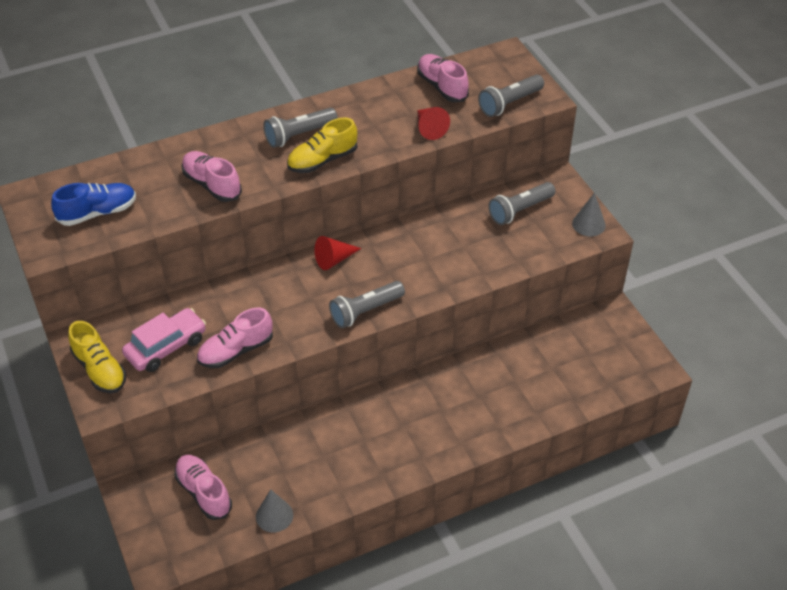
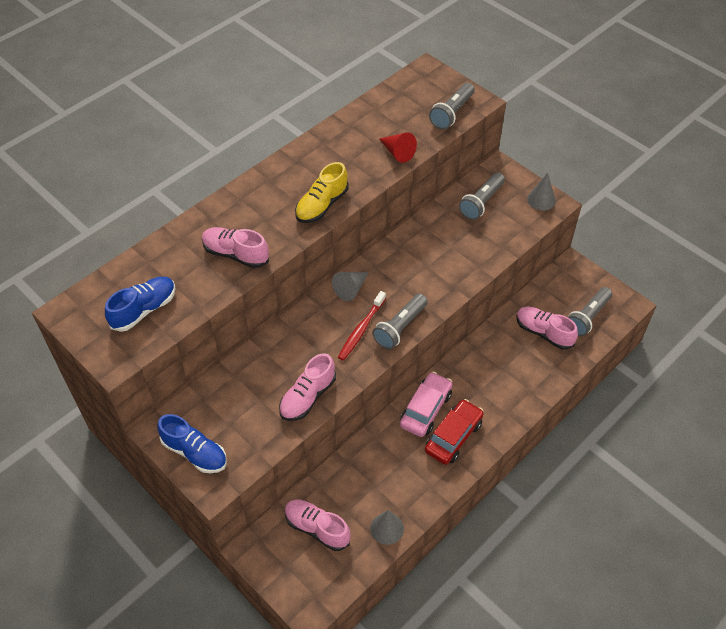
camera: 20 degrees left, 5 degrees up
(100, 370) = (195, 452): yellow shoe -> blue shoe
(166, 347) = (244, 412): pink car -> pink car (426, 409)
(299, 135) = (289, 187): grey flashlight -> grey flashlight (587, 317)
(324, 302) = (361, 329): none -> red toothbrush
(334, 259) = (351, 289): red cone -> grey cone
(390, 448) = (453, 437): none -> red car
(442, 87) = (388, 112): pink shoe -> pink shoe (543, 333)

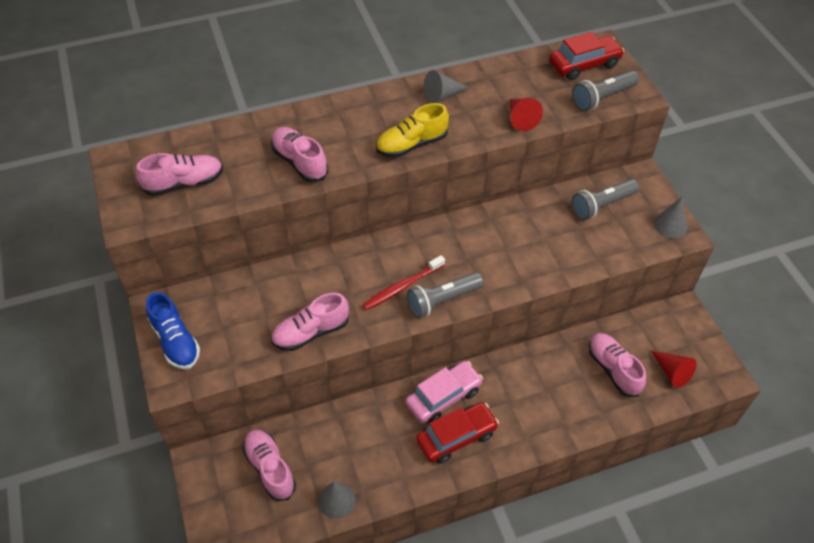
camera: 25 degrees right, 0 degrees up
(144, 310) = (184, 183): blue shoe -> pink shoe
(351, 289) = (415, 243): grey cone -> grey cone (442, 96)
(421, 90) = (584, 65): none -> red car
(587, 317) = (672, 372): grey flashlight -> red cone

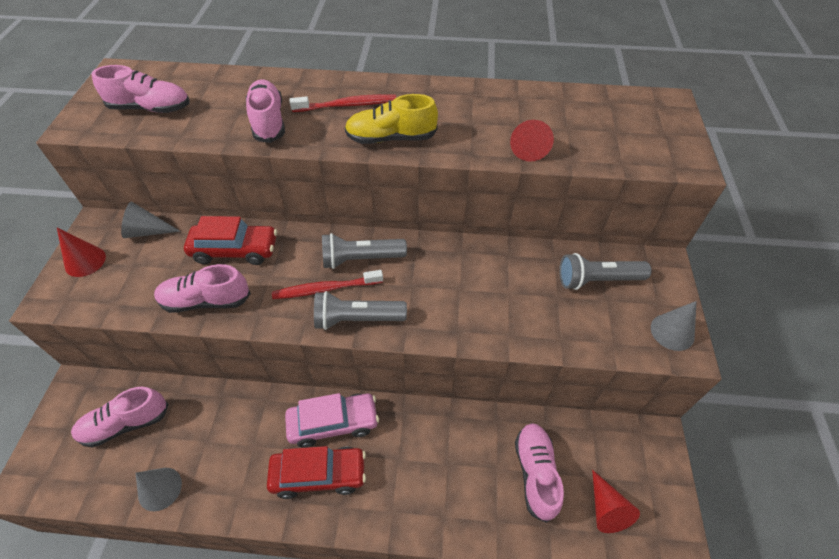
camera: 25 degrees right, 0 degrees up
(176, 341) = (85, 261): blue shoe -> red cone
(270, 468) = (126, 424): pink shoe -> pink shoe turned 105 degrees counterclockwise
(354, 127) = (346, 105): none -> red toothbrush
(442, 96) = (456, 102): grey cone -> grey cone (147, 231)
(584, 65) = (637, 114): red car -> red car (235, 250)
(602, 98) = (640, 153): grey flashlight -> grey flashlight (361, 259)

